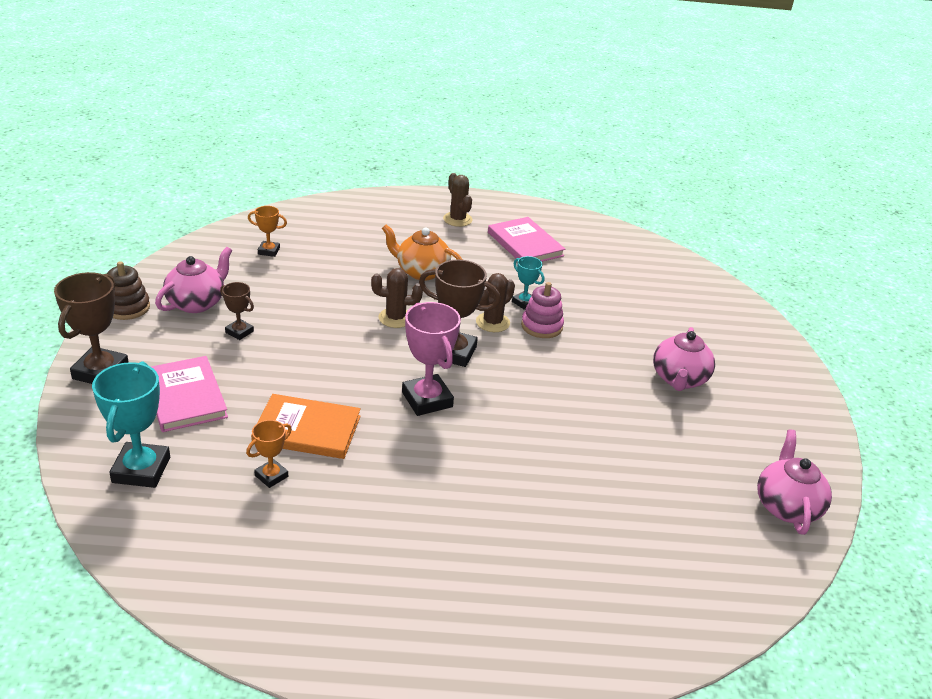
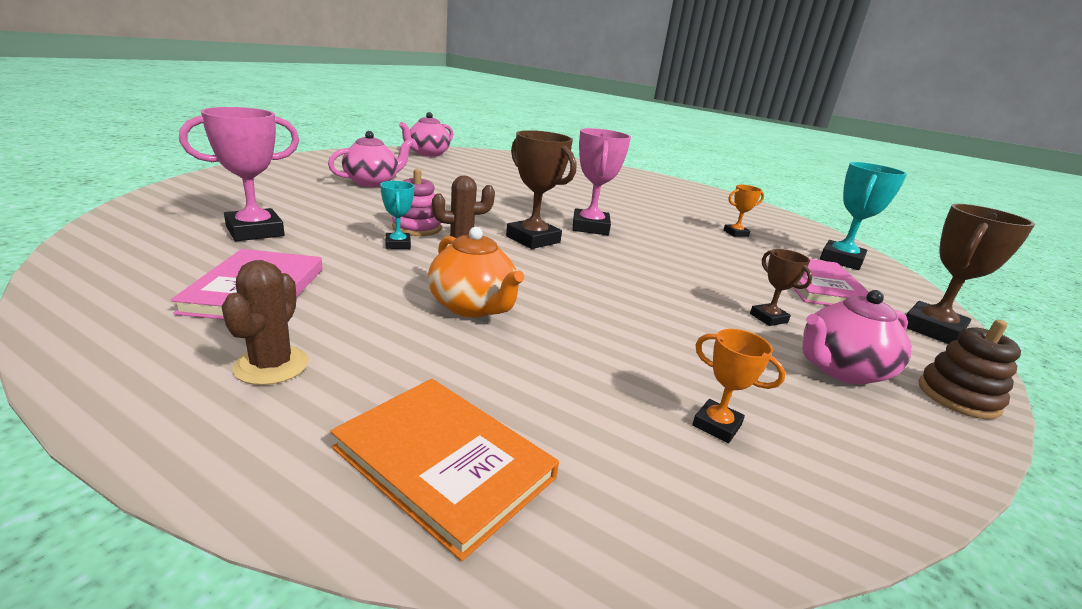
camera: 150 degrees left, 10 degrees down
(307, 429) = (702, 242): orange book -> orange book (444, 463)
(395, 318) = (565, 275): brown cactus -> none
(608, 278) = (255, 231): none -> pink trophy

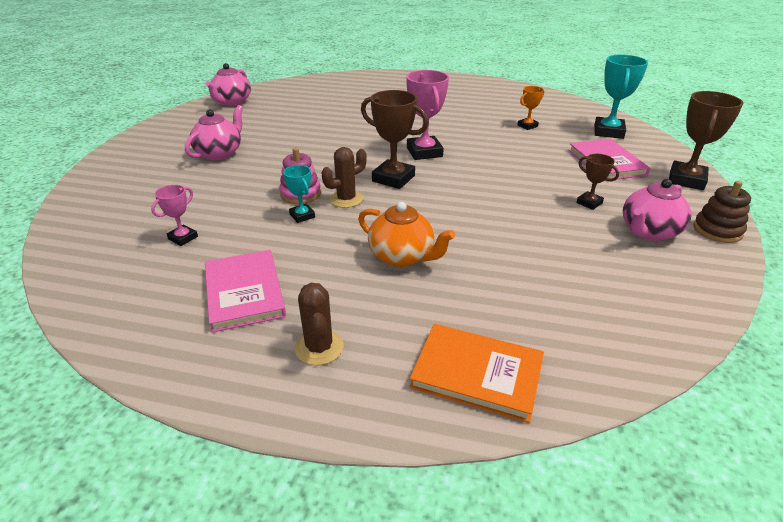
camera: 15 degrees left, 10 degrees up
(255, 231) = (183, 238): pink trophy -> pink trophy, size x0.54
(716, 425) = (602, 296): orange trophy -> none

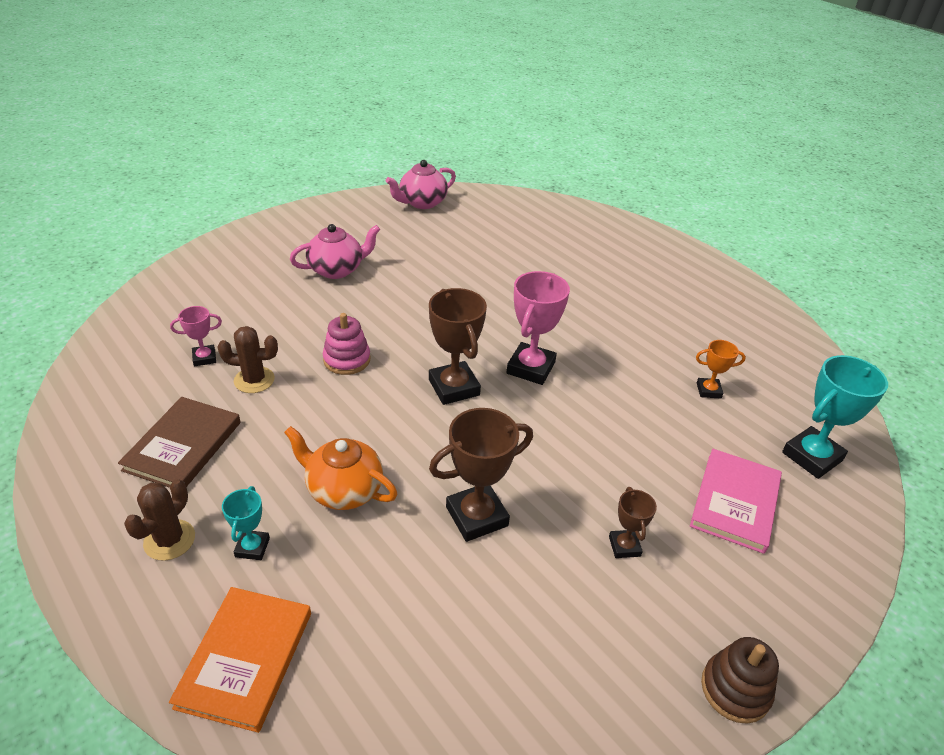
camera: 35 degrees right, 5 degrees up
(244, 292) = (183, 446): pink book -> brown book
(302, 216) = (318, 387): turquoise trophy -> turquoise trophy (252, 547)
(346, 199) = (378, 389): brown cactus -> brown cactus (254, 380)
(402, 256) = (343, 490): orange teapot -> orange teapot turned 135 degrees clockwise
(477, 374) = (245, 659): orange book -> orange book turned 45 degrees clockwise
(649, 232) = (640, 631): pink teapot -> none
(686, 180) = (811, 593): brown trophy -> brown trophy (476, 516)

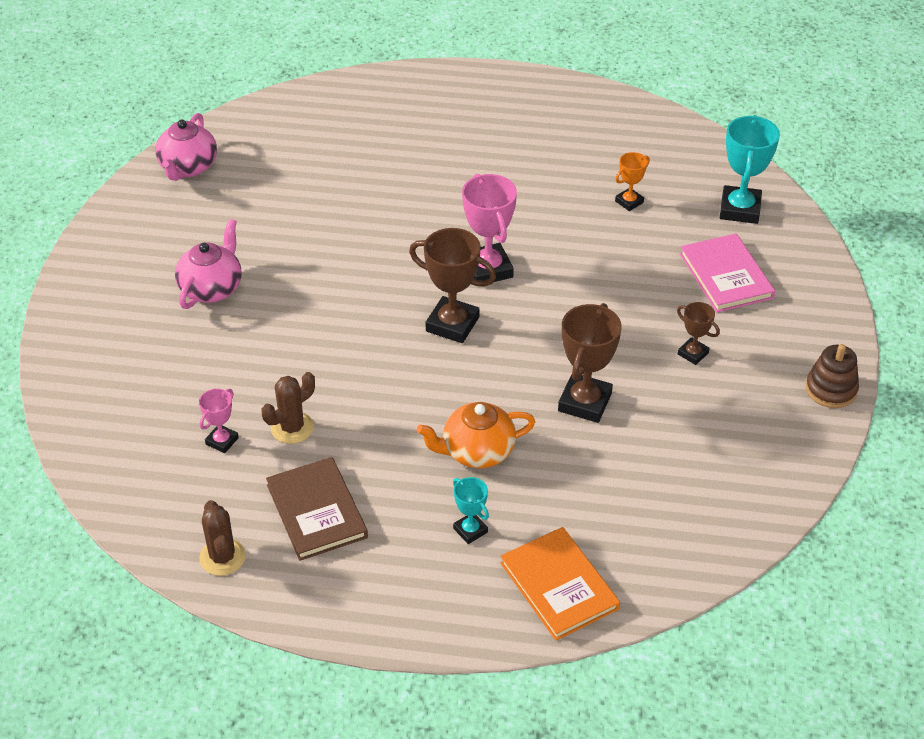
camera: 40 degrees left, 5 degrees up
(169, 540) = (408, 569): brown cactus -> brown cactus (222, 557)
(347, 359) = (340, 360): pink stacking toy -> none

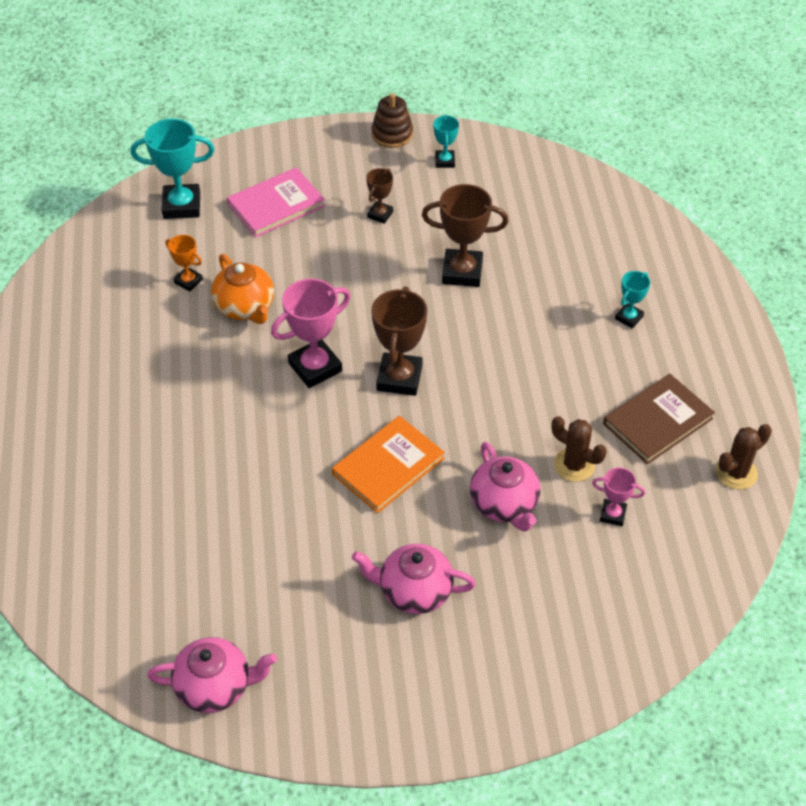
camera: 105 degrees left, 5 degrees up
(271, 366) = (504, 504): none -> pink teapot
(477, 452) = (546, 330): orange teapot -> orange teapot (245, 307)
(559, 586) = (655, 257): orange book -> orange book (388, 466)
(773, 427) = (445, 161): none -> turquoise trophy

